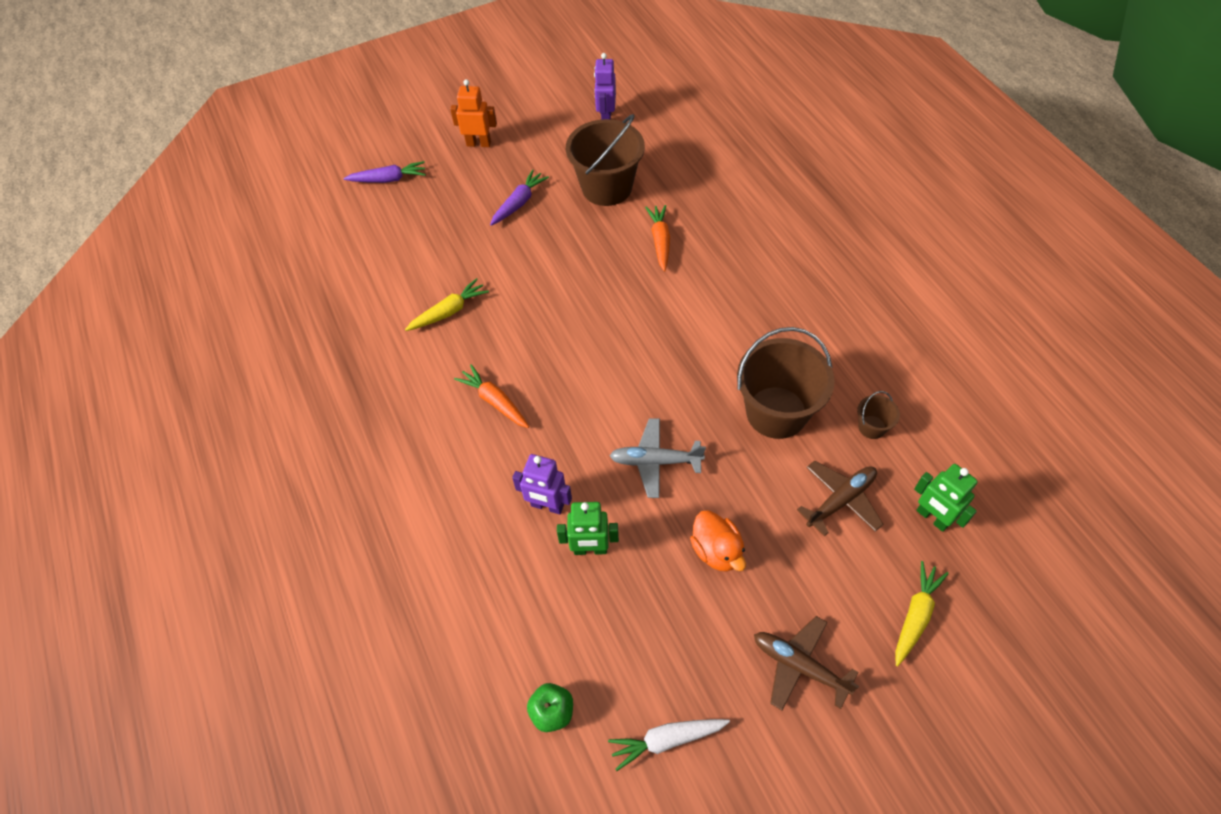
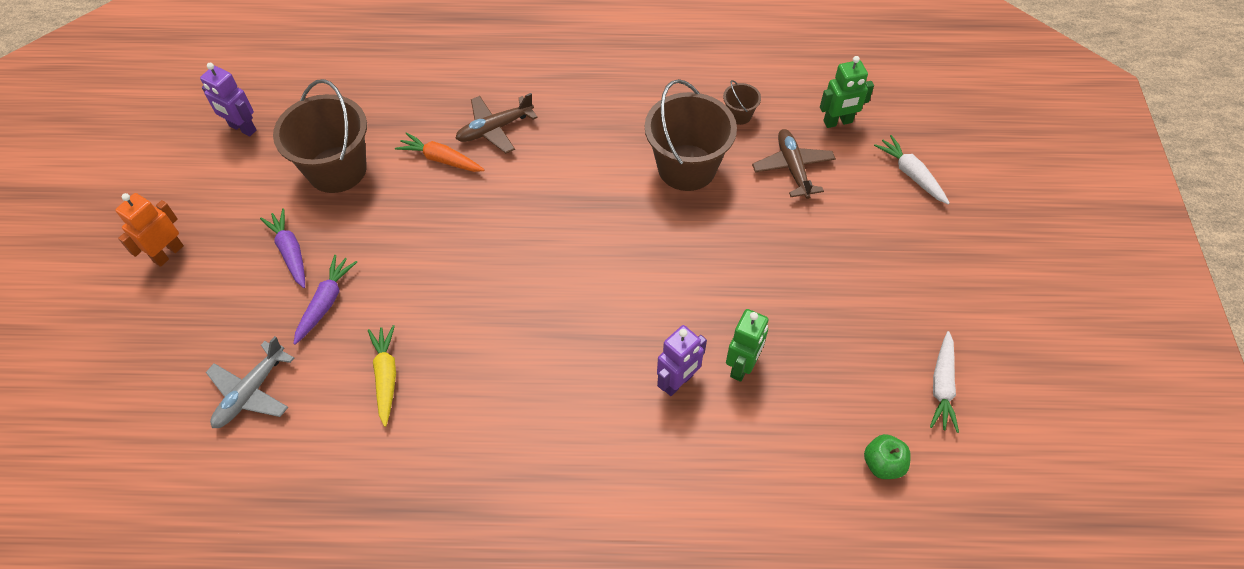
camera: 65 degrees left, 0 degrees up
(388, 179) = (137, 365): purple carrot -> purple carrot (326, 302)
(494, 401) = (531, 379): orange carrot -> none
(655, 461) = (682, 276): grey plane -> grey plane (251, 393)
(717, 551) = (793, 272): orange duck -> none
(799, 665) = (918, 266): brown plane -> brown plane (494, 129)
(915, 615) = (911, 174): yellow carrot -> white carrot

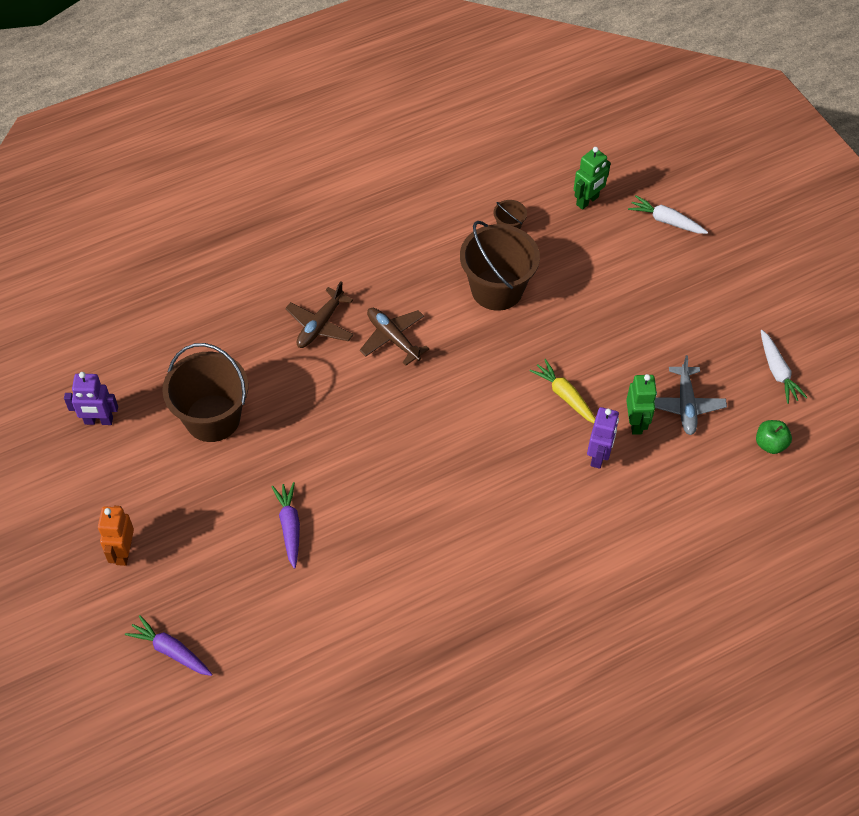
camera: 30 degrees left, 0 degrees up
(251, 393) = (285, 621): grey plane -> grey plane (685, 405)
(290, 252) = (228, 502): purple carrot -> purple carrot (171, 651)
(386, 377) = (381, 557): yellow carrot -> yellow carrot (564, 396)
(441, 159) = (294, 370): orange carrot -> none
(792, 168) = (577, 254): brown plane -> brown plane (392, 338)

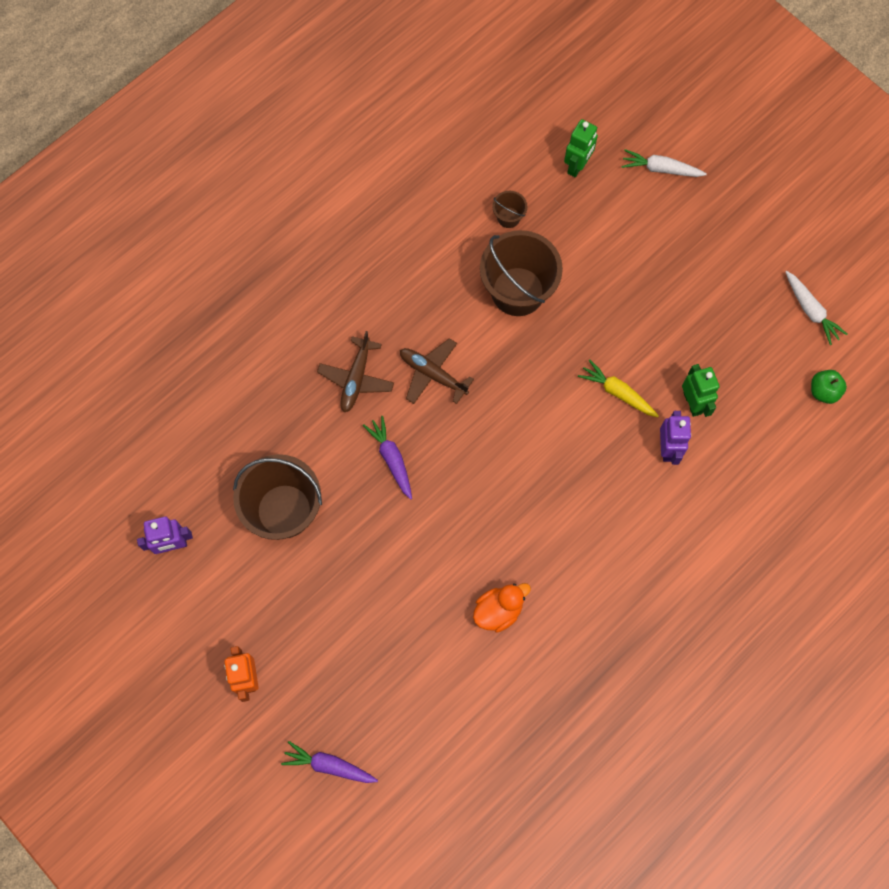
camera: 15 degrees left, 15 degrees up
(289, 527) = (398, 606): purple carrot -> purple carrot (391, 459)
(385, 556) = (498, 610): none -> orange duck
(685, 405) = (734, 371): grey plane -> none

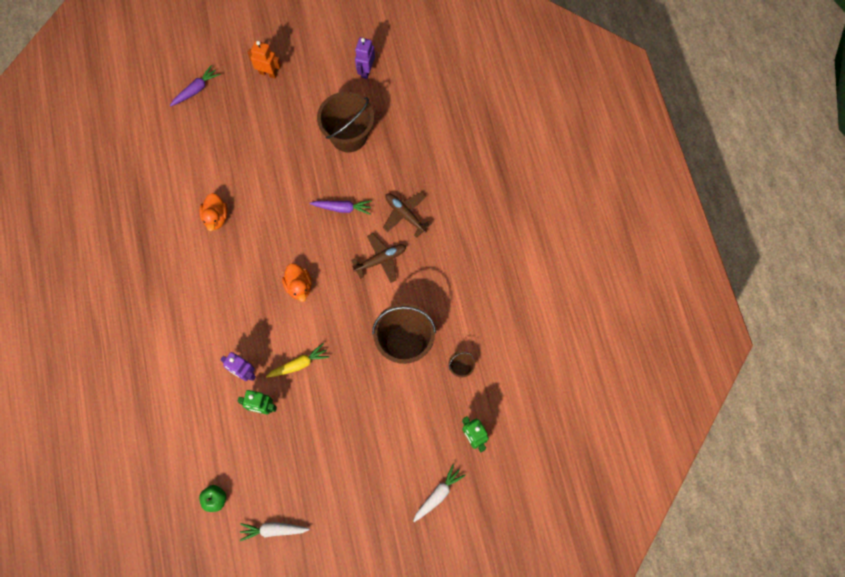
camera: 120 degrees right, 0 degrees up
(525, 450) = (299, 286): none -> orange duck

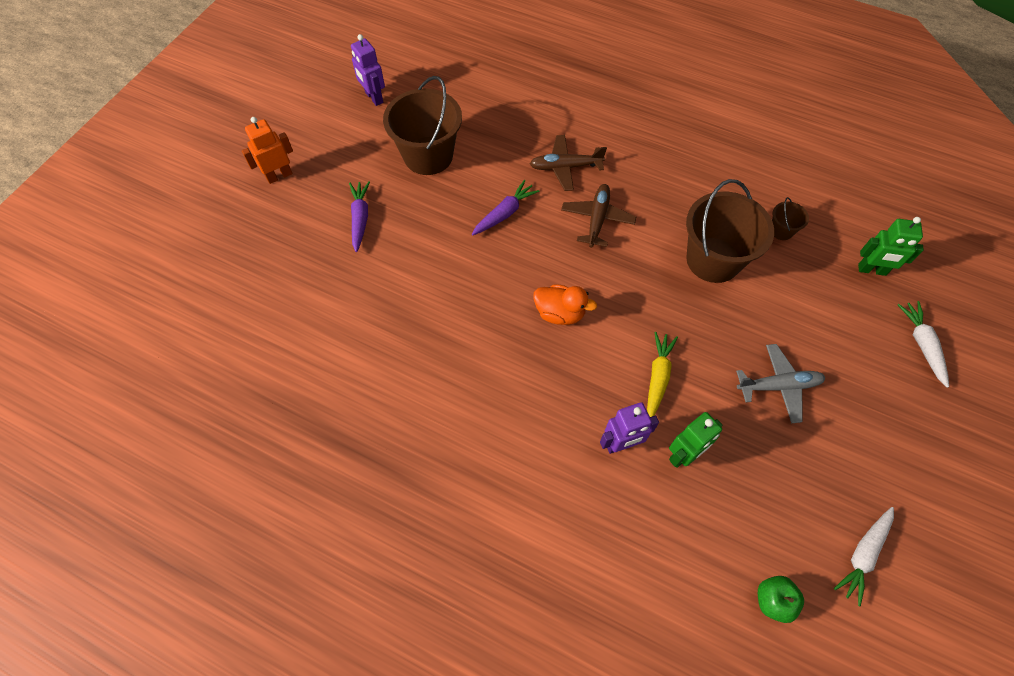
camera: 50 degrees left, 10 degrees down
(196, 89) = (217, 252): purple carrot -> purple carrot (360, 218)
(216, 217) = (393, 339): orange duck -> none
(344, 430) = (779, 386): none -> grey plane

